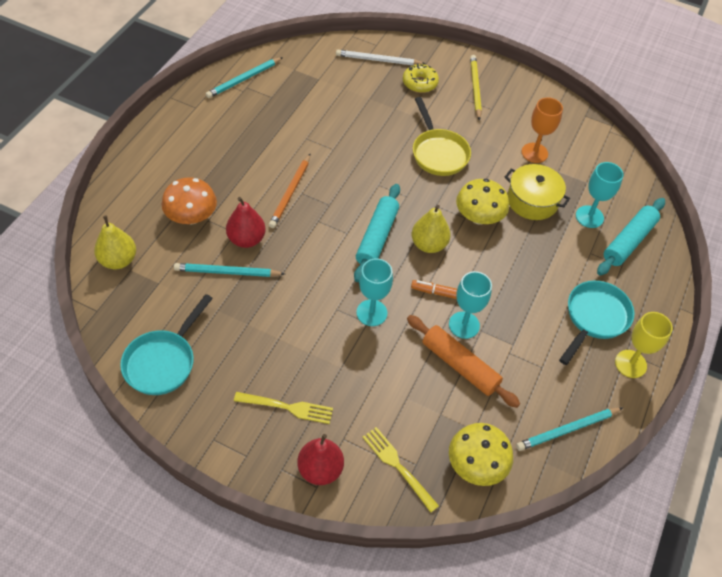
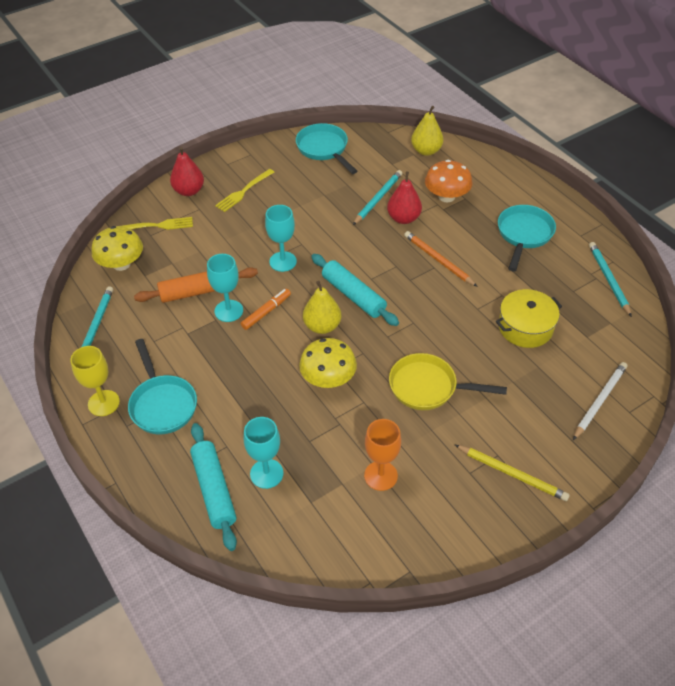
camera: 125 degrees right, 5 degrees down
(218, 144) = (524, 235): none -> turquoise pan
(420, 83) = (544, 422): yellow donut -> none
(532, 200) = (319, 434): yellow pot -> yellow pot (525, 327)

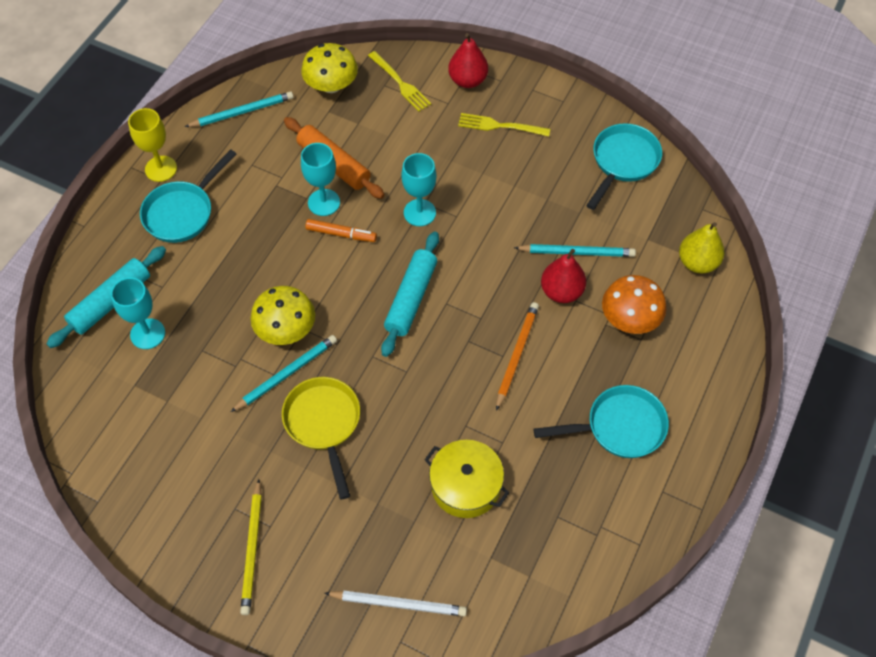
camera: 60 degrees right, 10 degrees up
(322, 326) = (351, 291): yellow pear -> none
(380, 476) = (191, 429): orange goblet -> none
(608, 279) = (603, 550): turquoise pencil -> turquoise pencil (286, 374)

